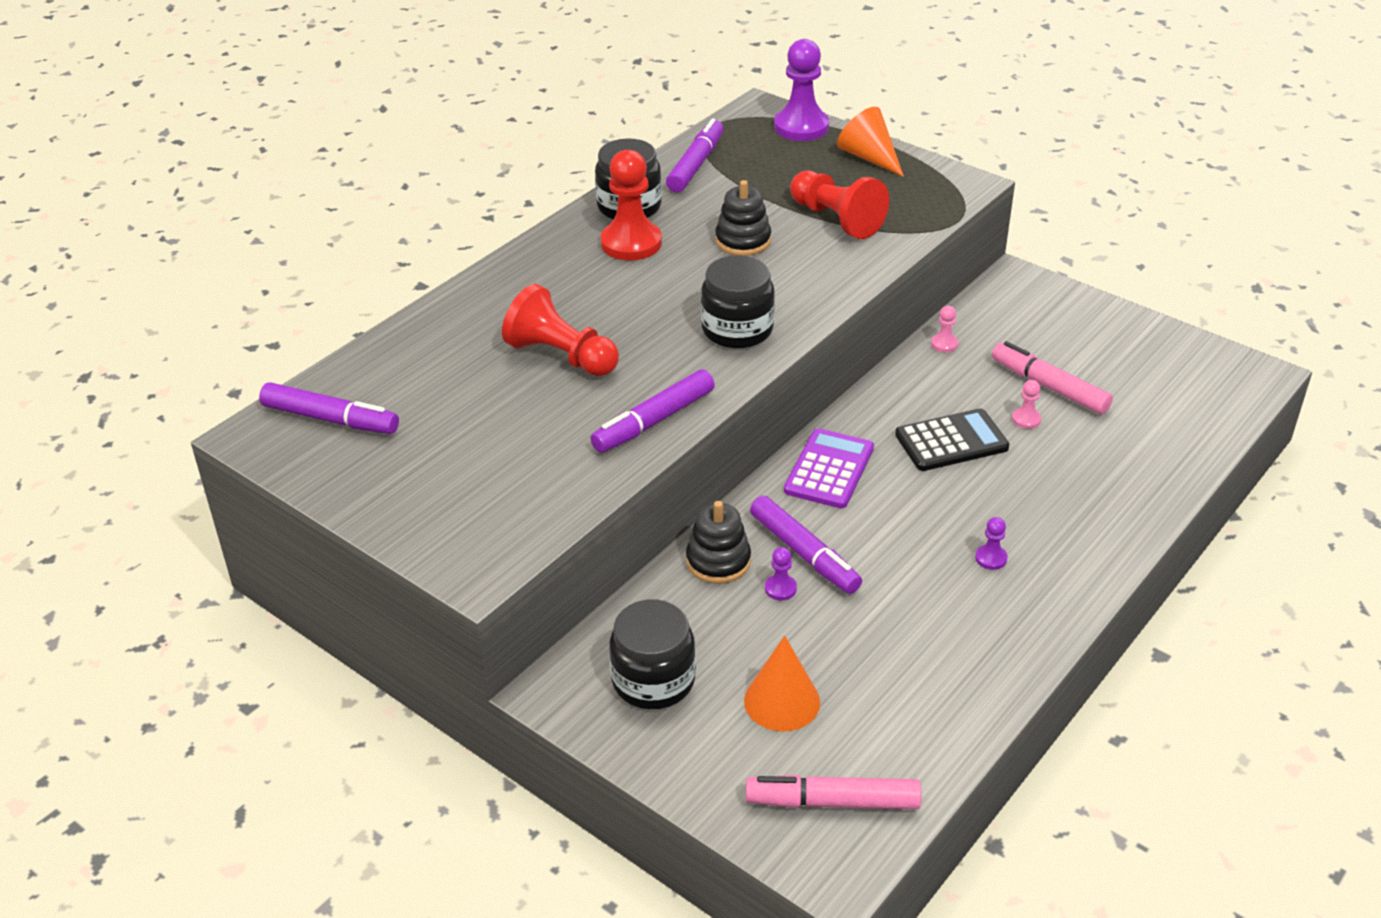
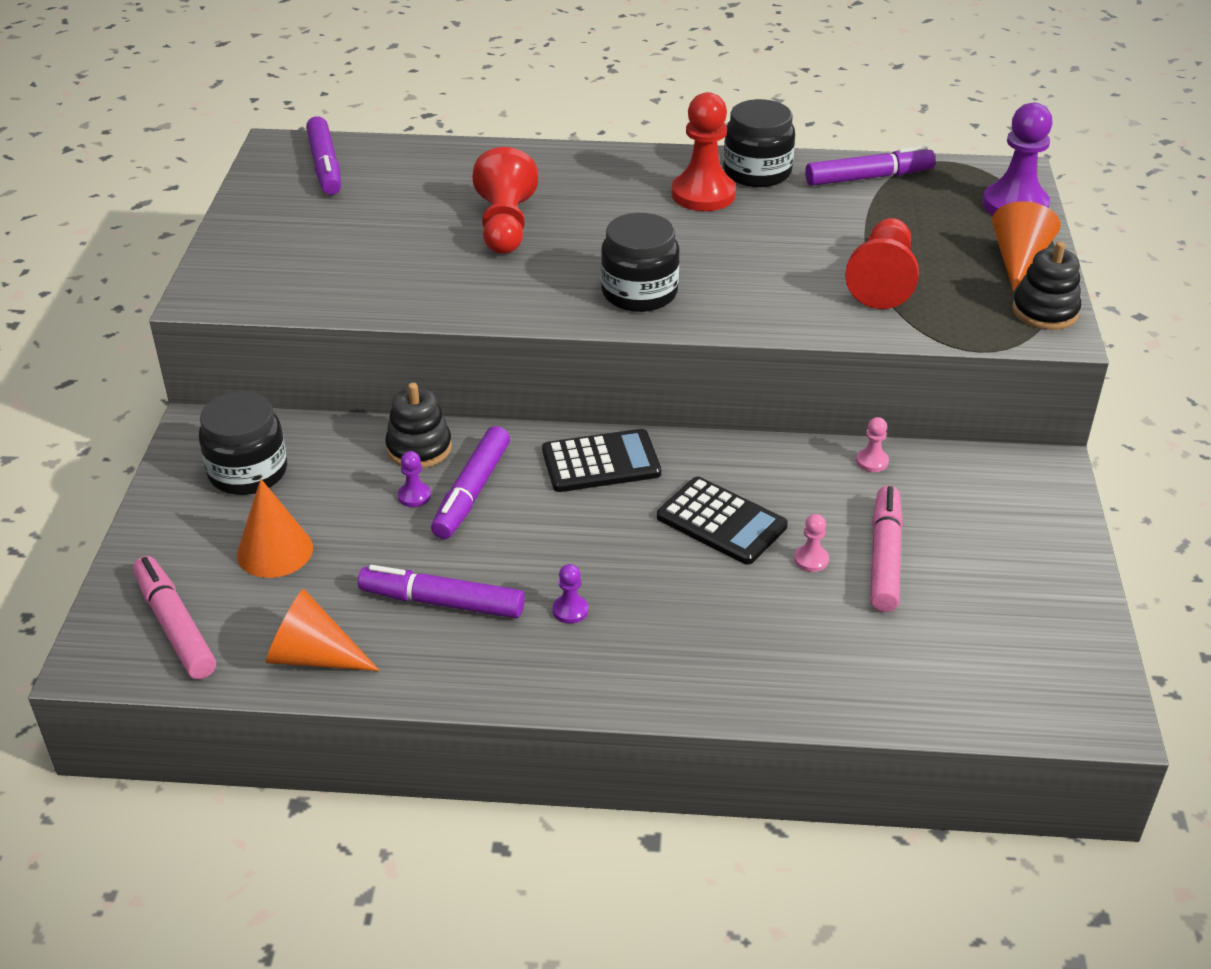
camera: 55 degrees right, 0 degrees up
(654, 421) = (464, 301): purple marker -> purple marker (442, 602)
(743, 241) = (779, 245): black stacking toy -> black stacking toy (1045, 311)
(829, 469) = (601, 462): purple calculator -> black calculator
(938, 725) = (313, 656): none -> orange cone

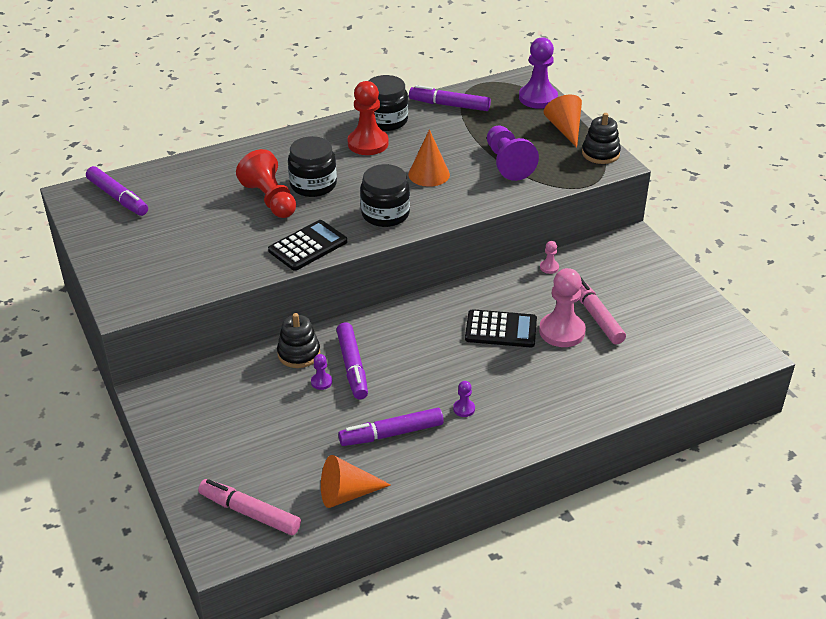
camera: 30 degrees left, 0 degrees up
(248, 472) = (207, 408): black jar -> black jar (313, 185)
(275, 551) = (268, 446): orange cone -> orange cone (429, 174)
(601, 462) = (409, 322): black calculator -> black calculator (308, 246)
(811, 560) = (562, 331): pink pawn -> pink pawn, size x2.25
(868, 177) = (449, 105): purple marker -> purple marker turned 120 degrees counterclockwise
(882, 281) = (507, 163): red pawn -> purple pawn

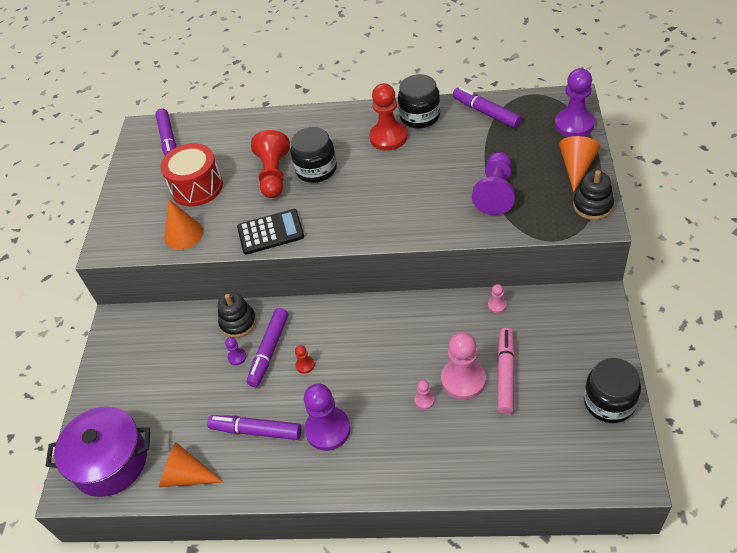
camera: 35 degrees right, 10 degrees up
(189, 229) = (197, 187): none -> red drum
(250, 513) = (110, 462): pink marker -> purple pot
(385, 214) = (353, 218): black jar -> black jar (609, 402)
(400, 366) = (305, 365): none -> red pawn
(429, 174) = (417, 185): orange cone -> orange cone (183, 234)
(464, 409) = (328, 429): purple pawn -> purple pawn, size x2.25
(501, 329) = (411, 358): black calculator -> none
(538, 357) = (424, 400): none -> pink pawn

